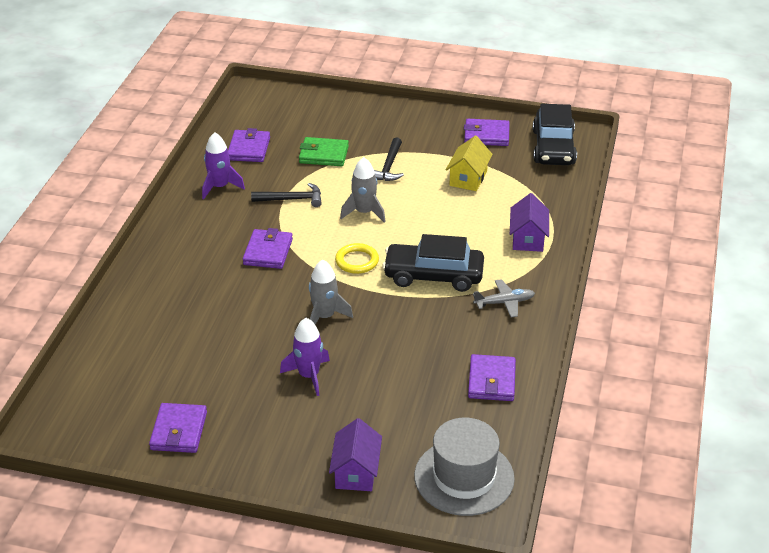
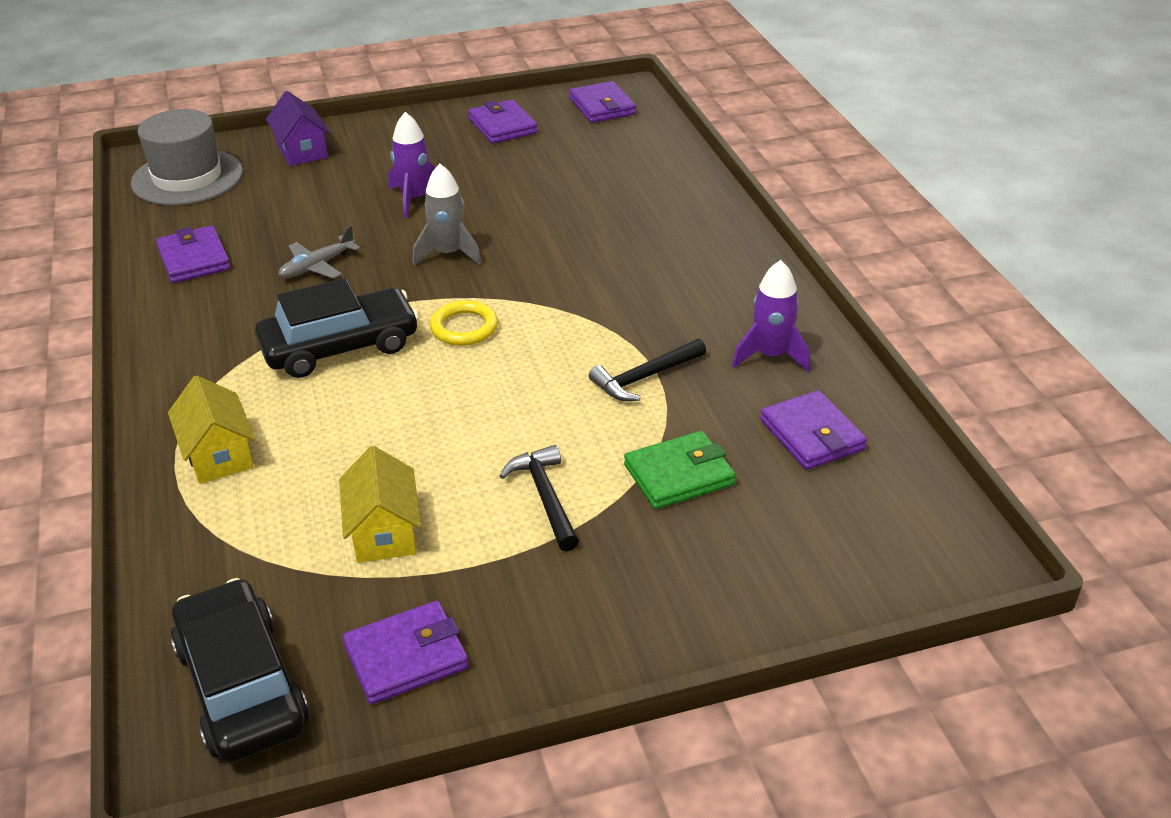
camera: 150 degrees right, 0 degrees up
(268, 252) = (596, 297): purple wallet -> purple wallet (602, 106)
(364, 212) = (515, 399): grey rocket -> none
(504, 303) = (216, 347): grey plane -> grey plane (317, 266)
(528, 238) = (218, 454): purple house -> yellow house

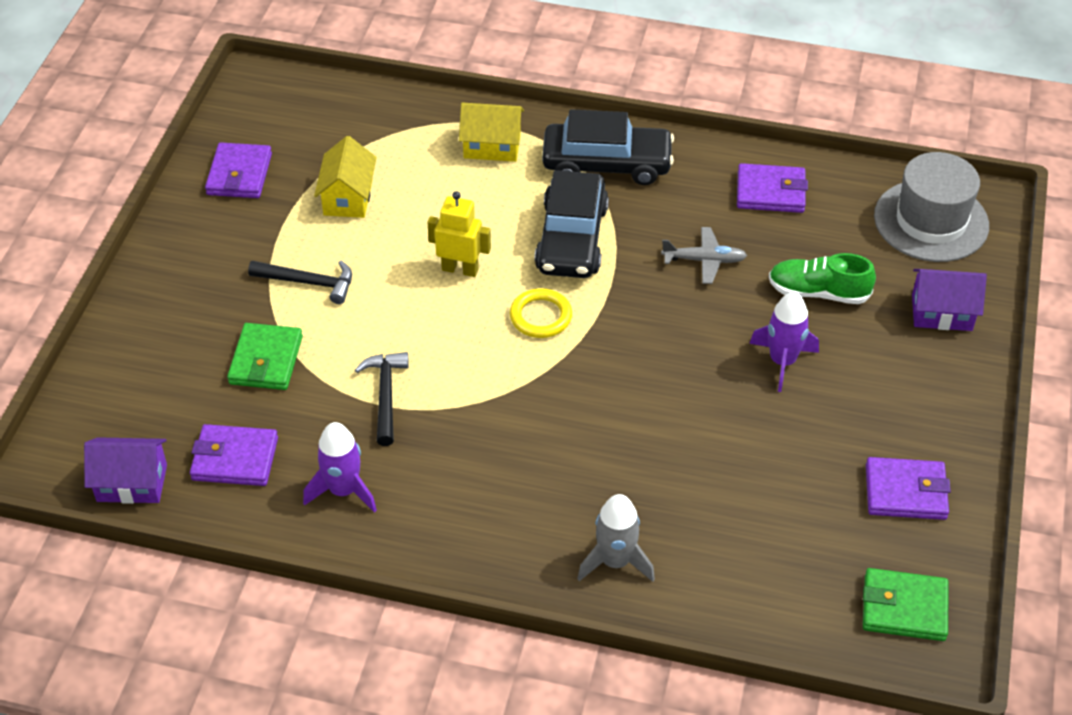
camera: 120 degrees right, 10 degrees up
(241, 686) = (281, 109): black car -> black car (606, 164)
(317, 266) = (704, 260): grey plane -> grey plane turned 105 degrees clockwise
(318, 204) = (818, 292): none -> green shoe
(383, 531) = (348, 197): yellow house -> yellow house turned 75 degrees clockwise
(439, 399) = (460, 269): none -> yellow robot
(448, 254) = (663, 348): grey rocket -> grey rocket (615, 561)
(602, 106) = (904, 608): purple wallet -> green wallet
(913, 488) = (132, 483): none -> purple house

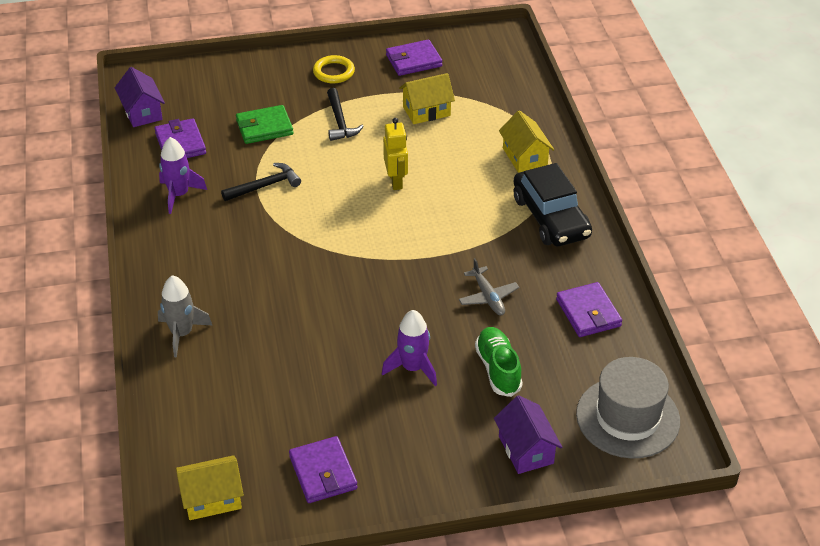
camera: 65 degrees right, 5 degrees down
(540, 316) = (377, 232): yellow ring -> yellow ring (334, 72)
(572, 238) = (462, 223): black car -> none
(904, 608) = (212, 498): green wallet -> yellow house

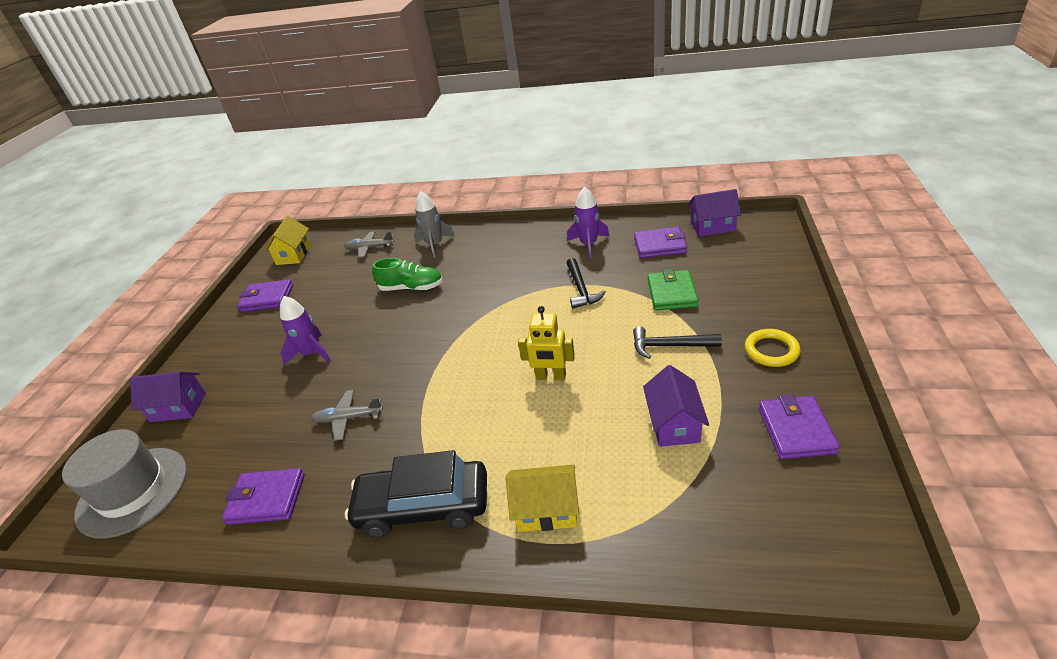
camera: 115 degrees right, 5 degrees down
(191, 406) = (369, 248): none -> grey plane
(426, 111) = (674, 424): yellow house -> purple house
(498, 369) = (265, 407): green shoe -> green shoe (411, 288)

